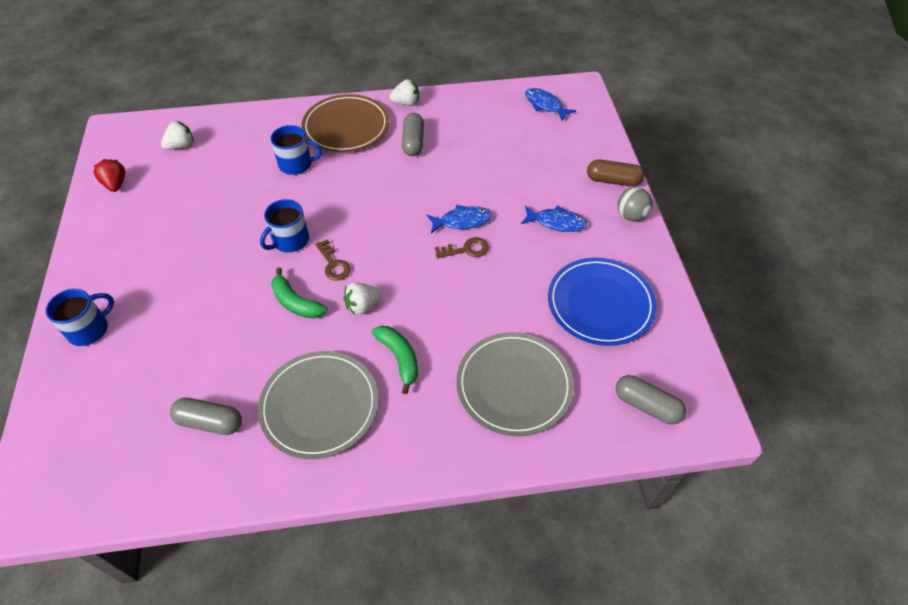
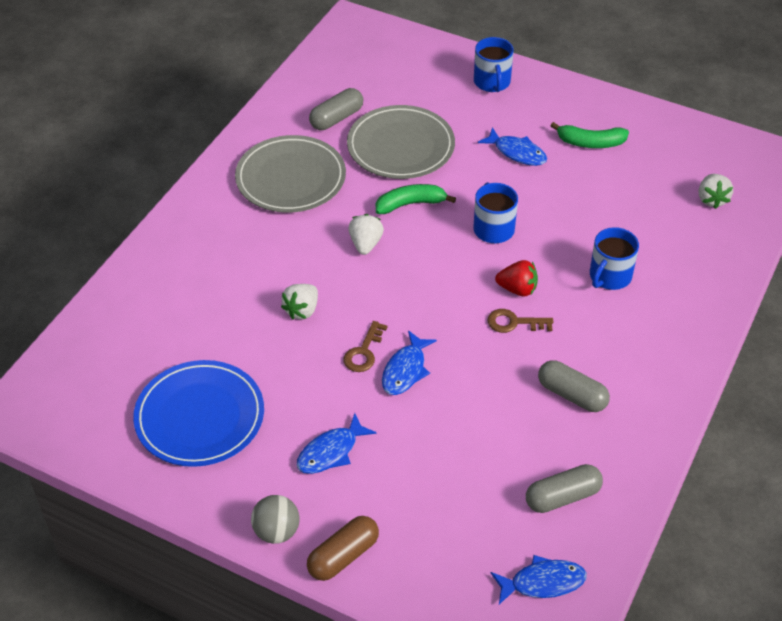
camera: 125 degrees right, 5 degrees down
(115, 184) = (679, 138): red strawberry -> red strawberry (517, 289)
(187, 267) = (517, 152): none -> blue fish
(333, 264) = (434, 246): brown key -> brown key (514, 322)
(346, 127) = (648, 346): brown plate -> none
(399, 358) = (287, 242): green banana -> green banana (590, 143)
(406, 103) = (657, 427): white strawberry -> white strawberry (302, 310)
(514, 385) = (187, 300): grey plate -> grey plate (400, 146)
(646, 405) = (76, 376): grey capsule -> grey capsule (562, 497)

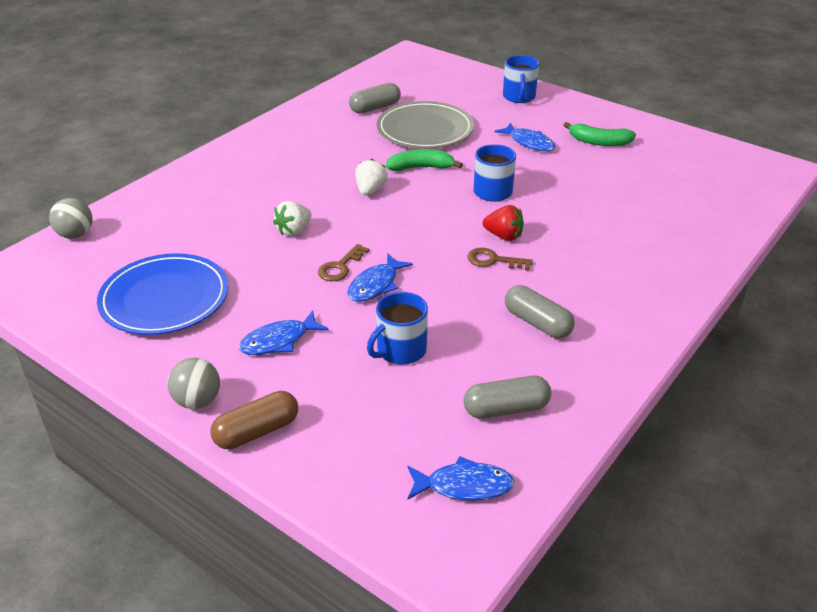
camera: 10 degrees right, 10 degrees down
(72, 347) = (75, 235): none -> grey ball
(291, 178) = (320, 141): grey plate -> none
(609, 276) = (597, 235): blue mug -> blue mug (400, 350)
(711, 199) = (708, 190): white strawberry -> none

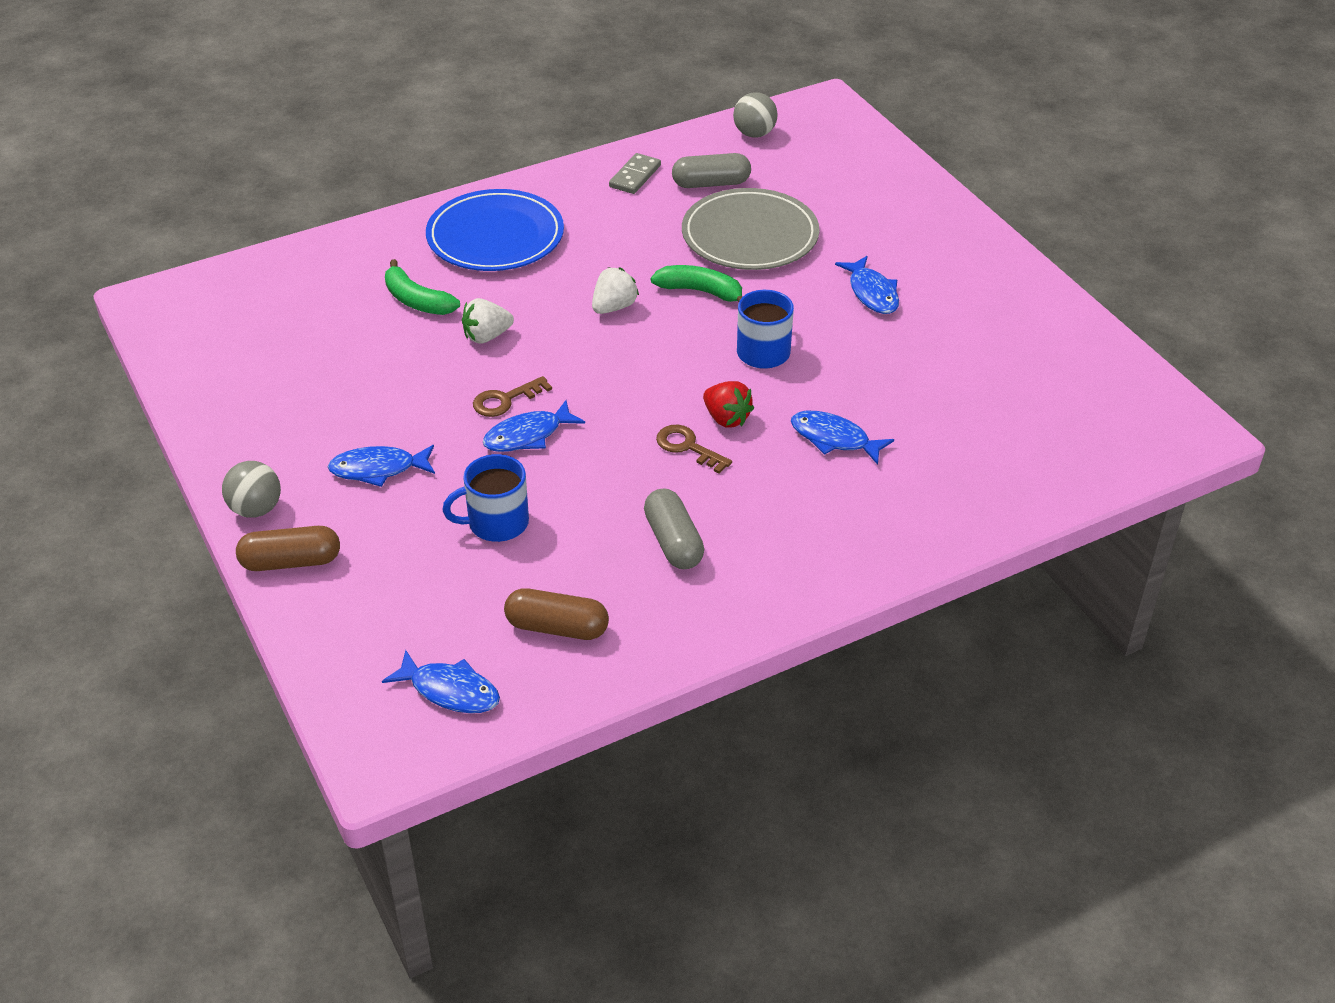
camera: 25 degrees right, 5 degrees up
(75, 235) = (251, 271): grey ball -> grey ball (754, 134)
(165, 298) = (295, 380): blue plate -> blue plate (495, 236)
(321, 114) = (635, 176): none -> grey domino
(506, 409) = (557, 627): grey capsule -> brown capsule
(519, 97) = (919, 216): blue mug -> none
(583, 229) = (834, 439): none -> blue fish
(599, 142) = (969, 318): green banana -> green banana (417, 301)

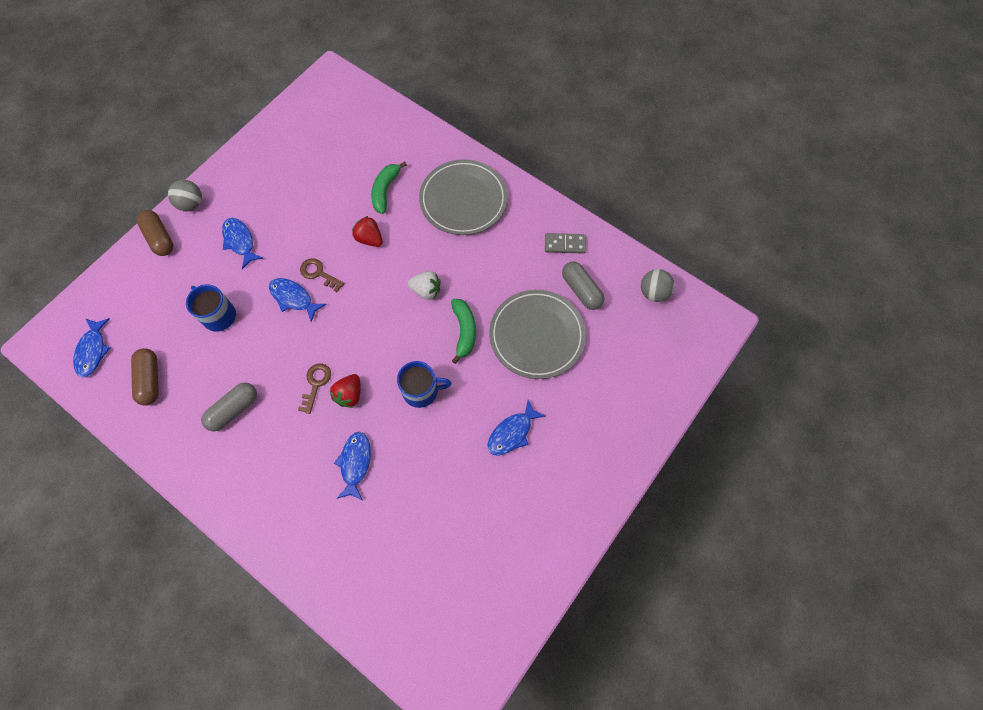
camera: 65 degrees right, 25 degrees up
(487, 336) = (369, 239): white strawberry -> red strawberry
(495, 236) = (463, 200): blue plate -> grey plate

